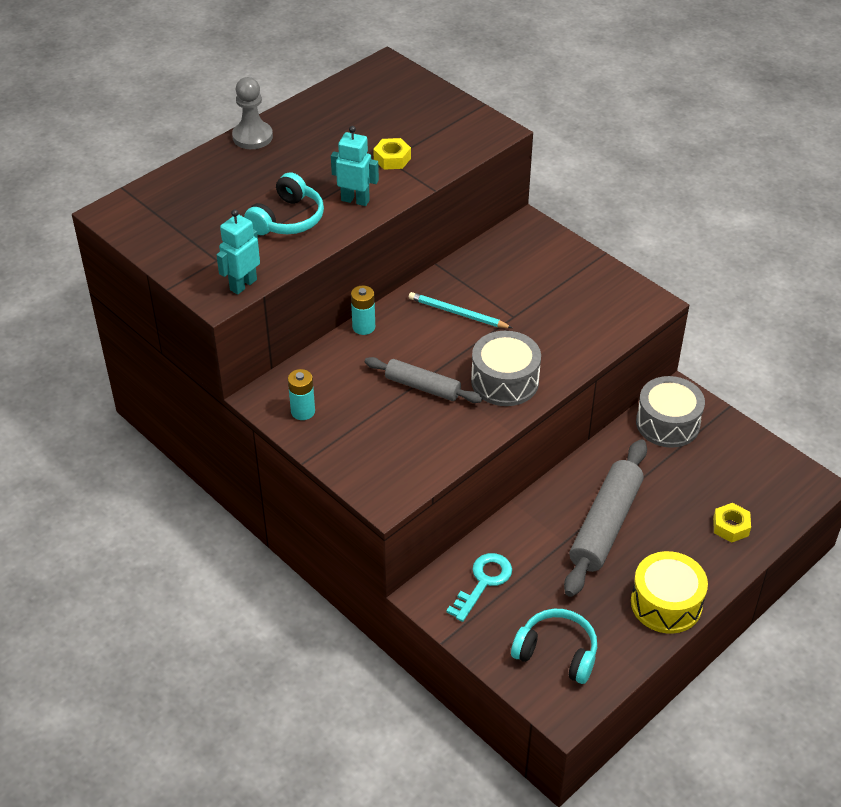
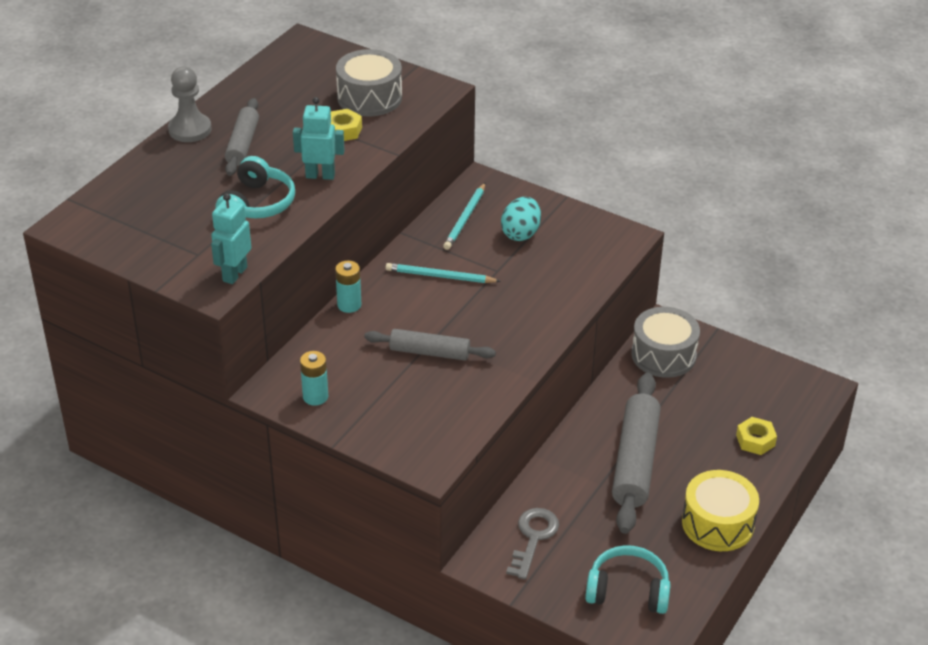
camera: 15 degrees left, 5 degrees down
(295, 158) = (242, 144): none -> grey rolling pin
(483, 582) = (533, 538): turquoise key -> grey key
(500, 260) = (465, 219): none -> turquoise pencil
(505, 381) = (510, 333): grey drum -> grey drum (369, 97)
(548, 283) = (521, 233): none -> turquoise egg

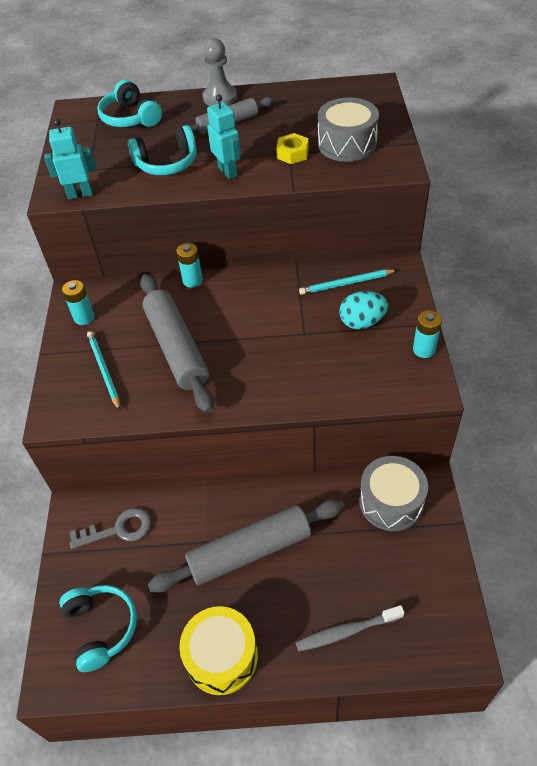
camera: 60 degrees right, 10 degrees up
(142, 196) = (130, 118): none -> turquoise headphones
(429, 352) = (177, 348): grey rolling pin -> grey rolling pin, size x1.66
(440, 276) = (266, 307): turquoise pencil -> turquoise pencil (104, 370)
(586, 218) = (424, 349): none -> turquoise battery
(755, 440) = (347, 631): yellow nut -> grey toothbrush

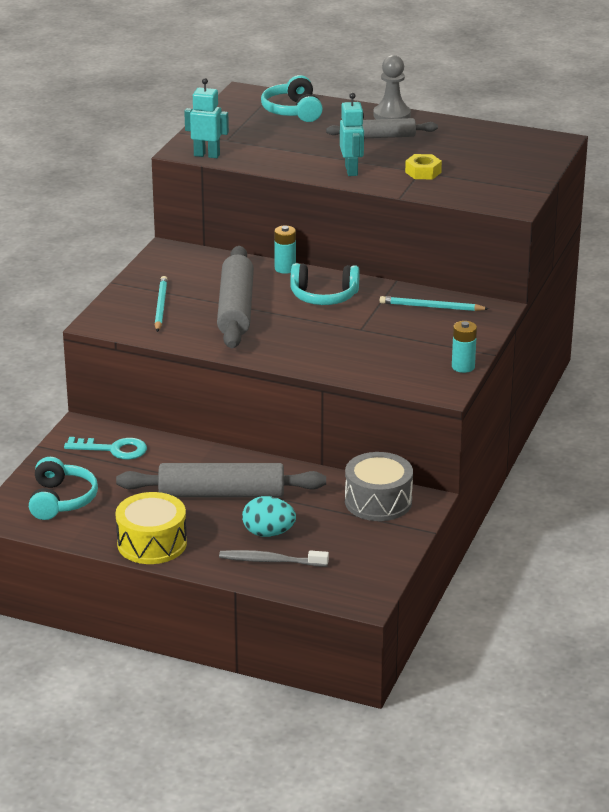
camera: 20 degrees right, 20 degrees down
(84, 317) = (166, 268): turquoise battery -> none
(118, 529) = (113, 449): grey key -> turquoise key
(167, 163) = (300, 152): turquoise headphones -> turquoise headphones (324, 296)
(347, 144) = (481, 177): grey drum -> none
(362, 322) = (422, 335): turquoise egg -> turquoise egg (268, 533)

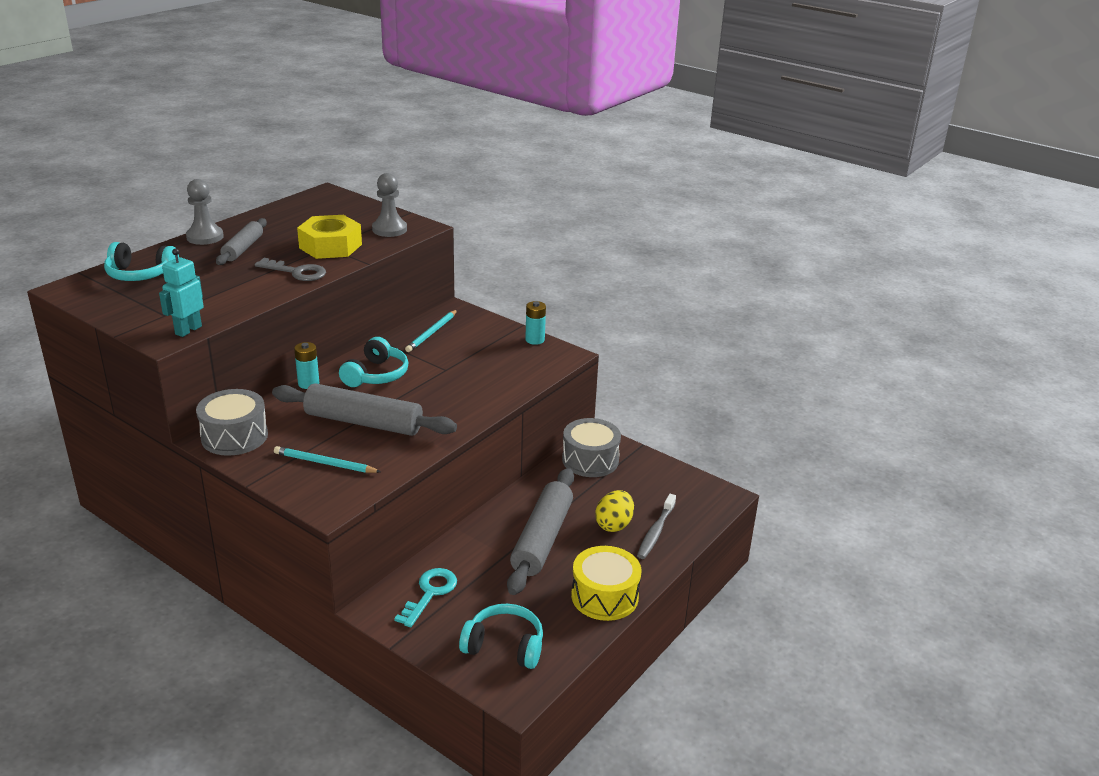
camera: 75 degrees left, 0 degrees up
(178, 258) = (234, 436): none -> grey drum
(268, 533) = (614, 525): turquoise egg -> yellow egg
(351, 170) = (297, 272): turquoise robot -> grey key
(423, 172) = (330, 246): yellow nut -> yellow nut, size x1.89
(490, 191) = (389, 229): none -> grey pawn

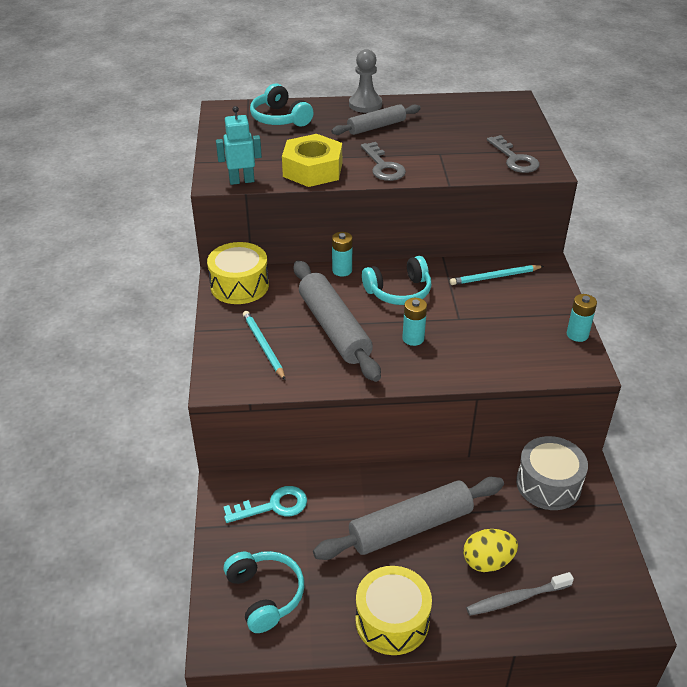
camera: 50 degrees right, 10 degrees up
(234, 436) = (239, 285): grey drum -> yellow drum
(330, 246) = (443, 154): yellow nut -> yellow nut (312, 169)
(389, 229) = (515, 159): grey pawn -> grey key
(432, 397) = (413, 338): none -> turquoise battery

